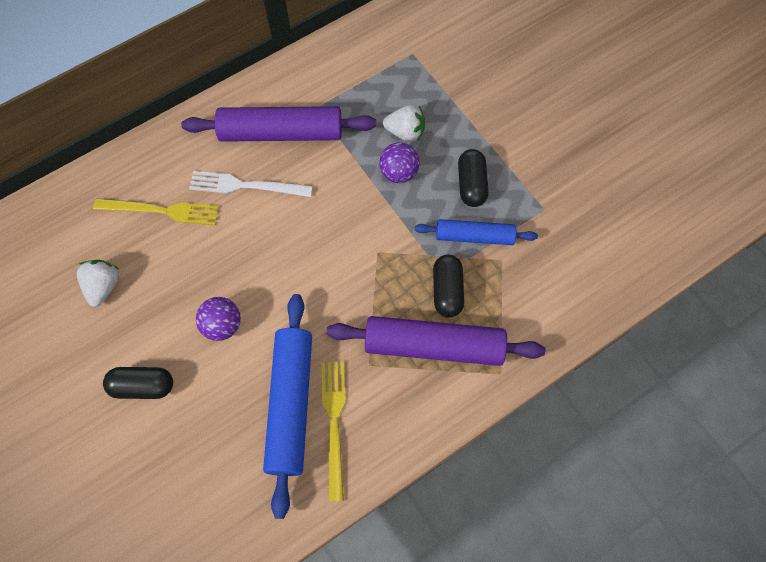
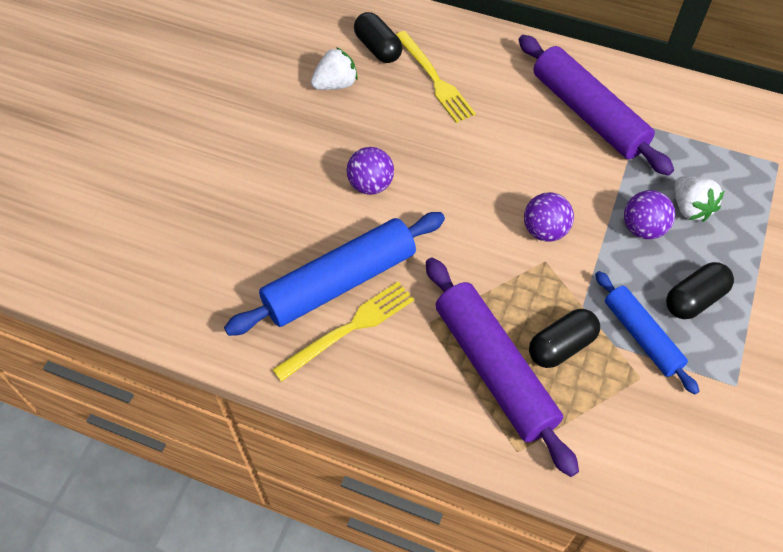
camera: 55 degrees right, 10 degrees down
(143, 386) = (272, 164): black capsule -> black capsule (377, 48)
(246, 185) = (513, 121): white fork -> none
(354, 234) = (544, 231): none -> purple ball

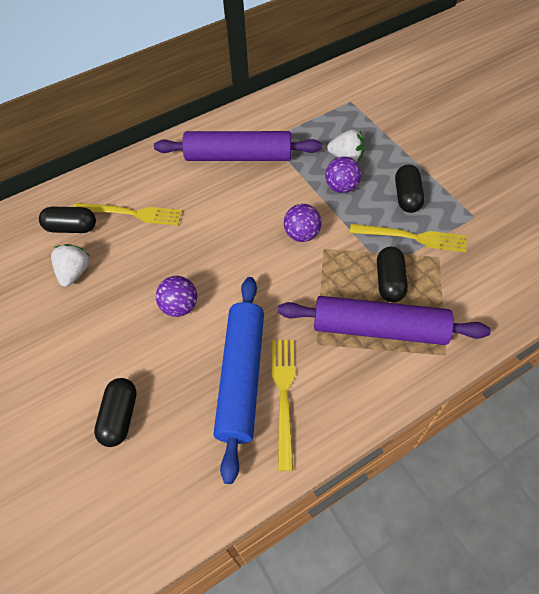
camera: 50 degrees left, 0 degrees up
(230, 216) = (120, 416): none -> black capsule
(641, 336) = (412, 237): blue rolling pin -> yellow fork

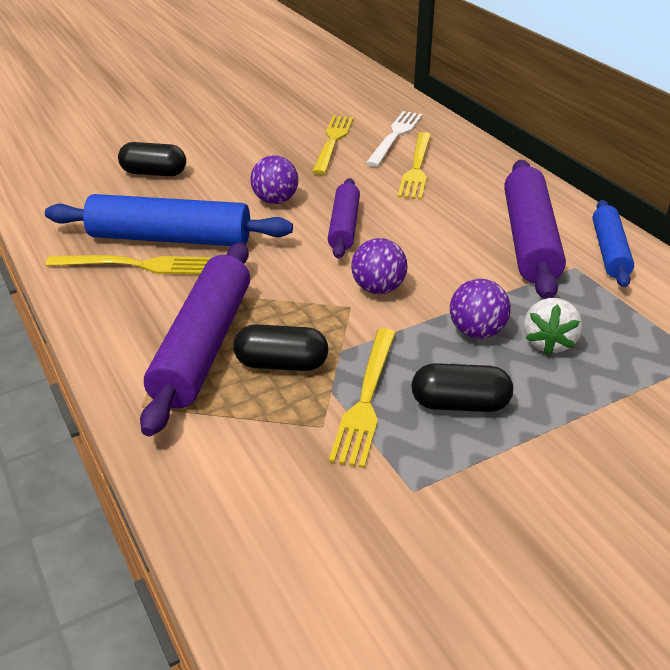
camera: 90 degrees right, 20 degrees down
(71, 228) = (395, 136): black capsule -> white fork
(74, 272) = (333, 142): white strawberry -> yellow fork
(221, 257) = (344, 226): none -> purple rolling pin
(251, 122) = (609, 251): none -> blue rolling pin

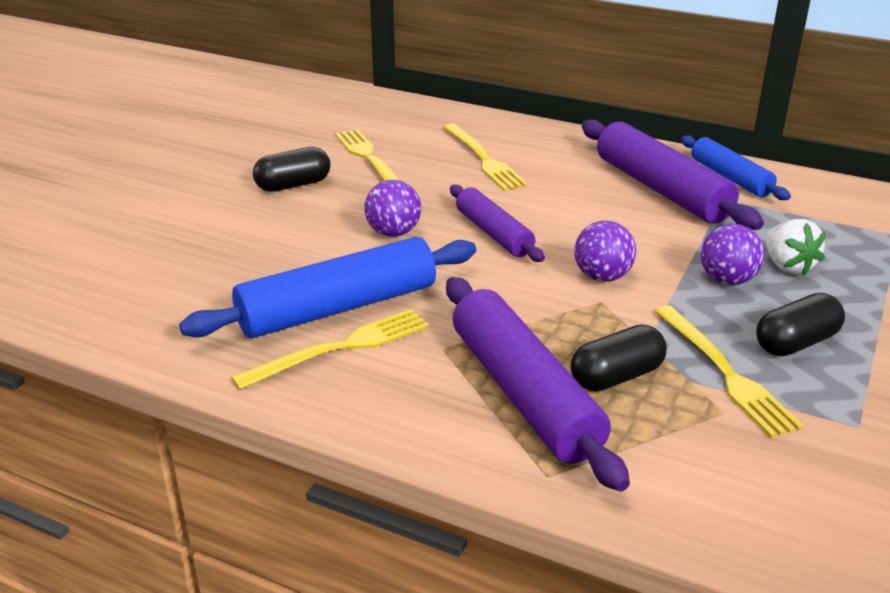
camera: 35 degrees left, 5 degrees down
(154, 173) = (219, 249): black capsule -> black capsule (293, 185)
(395, 136) = (423, 136): white fork -> none

